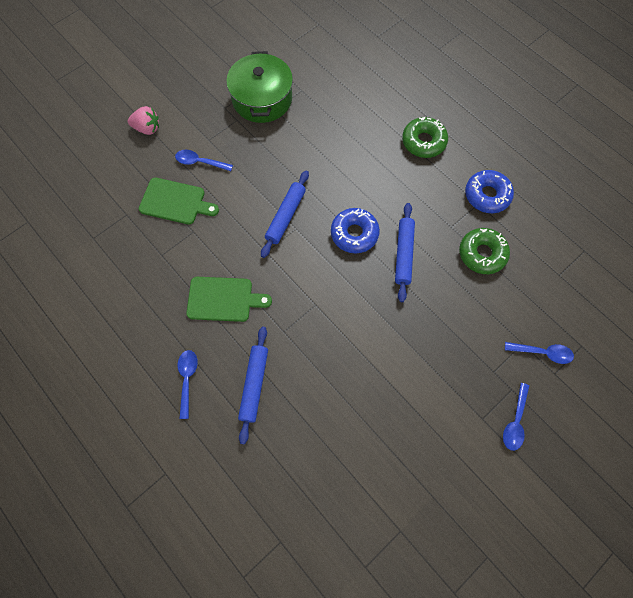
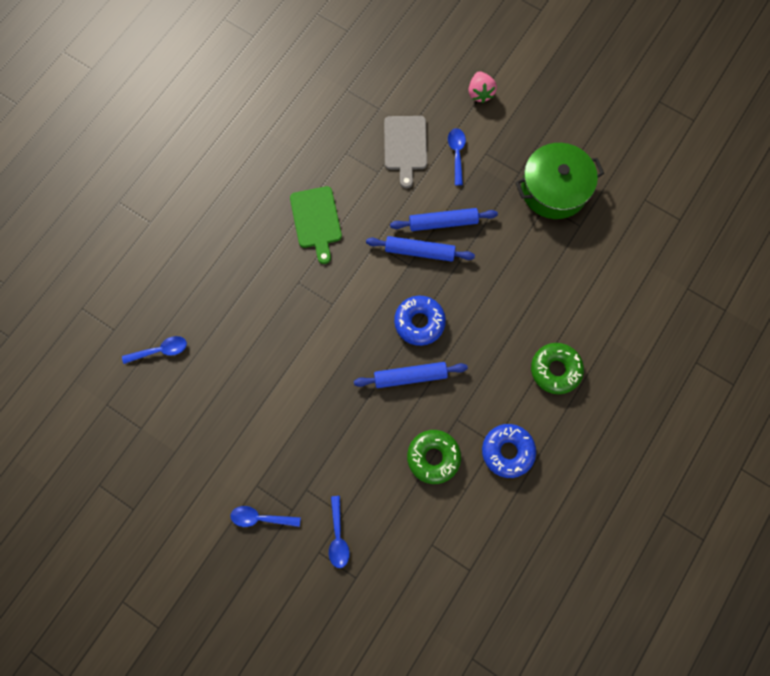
camera: 75 degrees right, 5 degrees up
(175, 202) = (405, 146): green cutting board -> grey cutting board
(187, 379) = (233, 214): blue spoon -> blue spoon (160, 350)
(254, 385) = (241, 271): blue rolling pin -> blue rolling pin (443, 222)

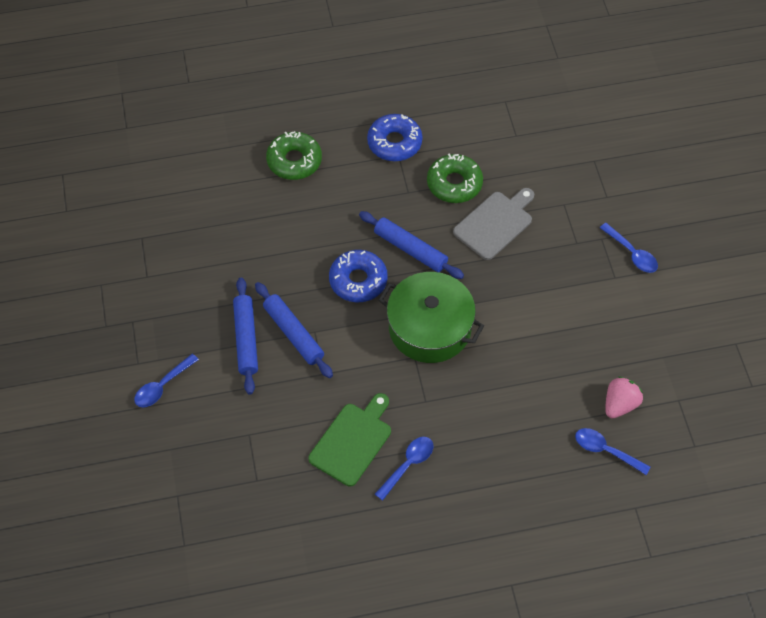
camera: 135 degrees left, 15 degrees down
(338, 536) = (582, 194): blue spoon -> blue spoon (408, 465)
(405, 146) = (197, 435): grey cutting board -> grey cutting board (495, 223)
(443, 222) = (246, 339): blue rolling pin -> blue rolling pin turned 45 degrees clockwise
(480, 93) = (72, 421): pink strawberry -> pink strawberry (620, 404)
(554, 189) = (123, 282): green pot -> green pot (429, 328)

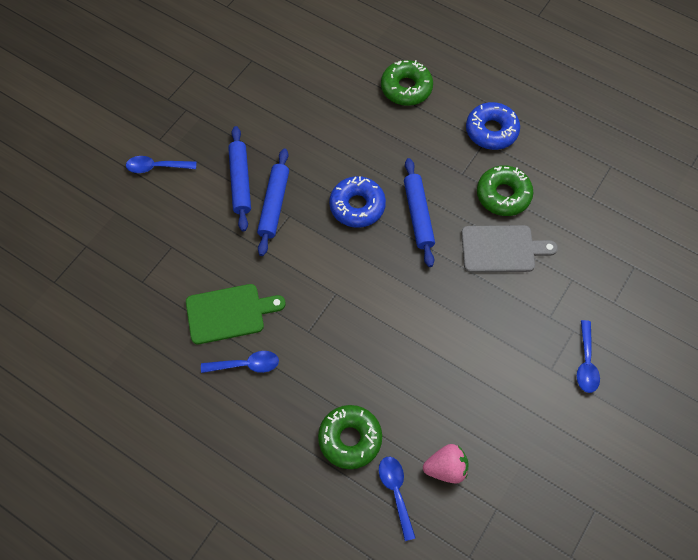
camera: 45 degrees right, 5 degrees up
(246, 339) = (240, 182): blue rolling pin -> blue rolling pin turned 45 degrees counterclockwise
(429, 328) = (369, 282): green pot -> none
(537, 445) = (350, 439): none -> green donut

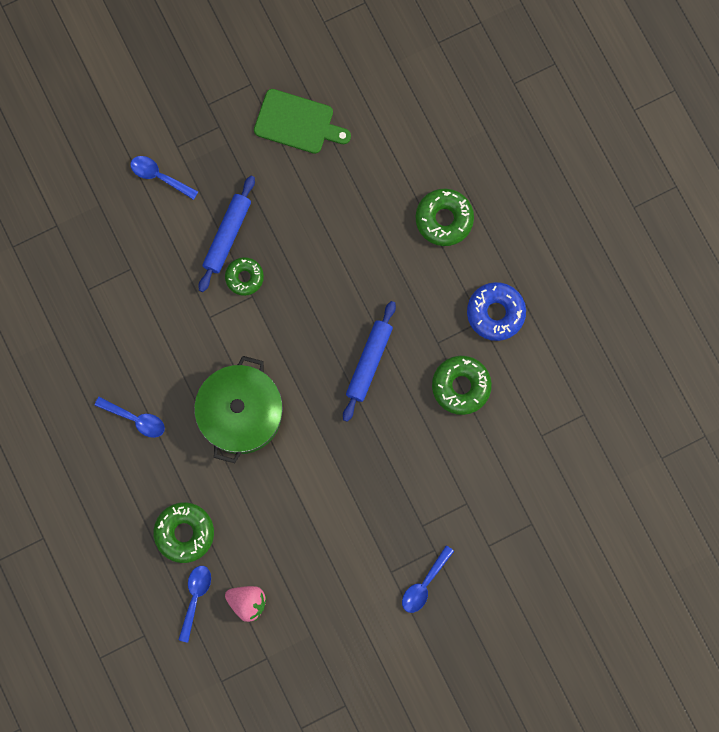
camera: 30 degrees right, 15 degrees up
(229, 313) = (146, 363): green cutting board -> green cutting board (297, 122)
(274, 205) = (244, 277): blue rolling pin -> green donut
(337, 310) = (241, 413): none -> green pot
(357, 206) = (319, 321): blue donut -> none
(501, 249) = (423, 438): grey cutting board -> none

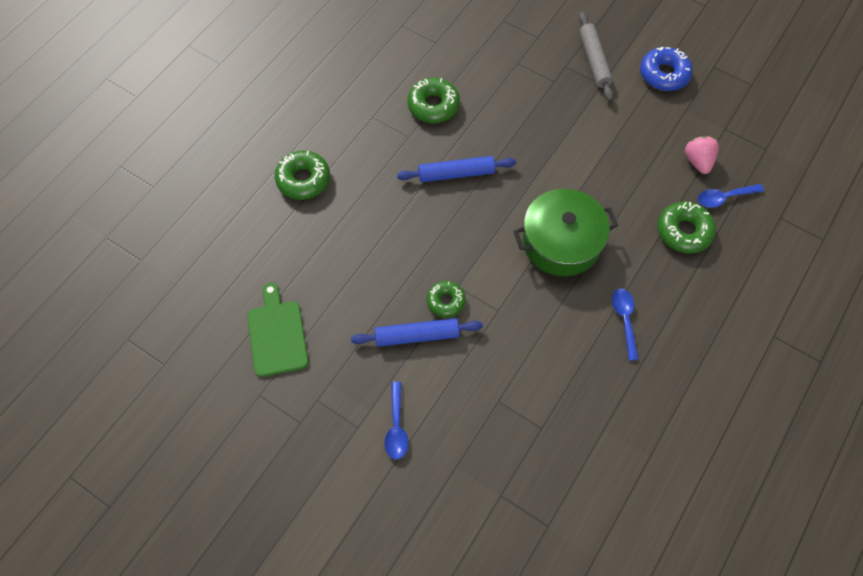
camera: 120 degrees left, 15 degrees down
(424, 584) = (594, 60): blue spoon -> grey rolling pin
(495, 313) = (360, 110): blue donut -> blue donut (664, 74)

